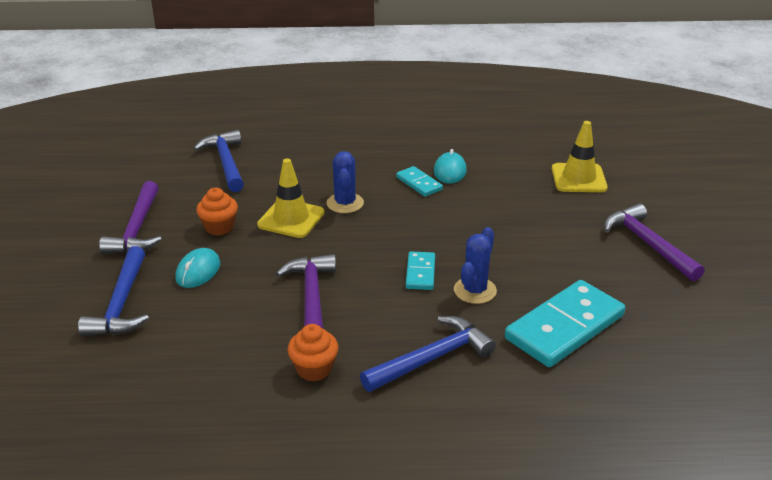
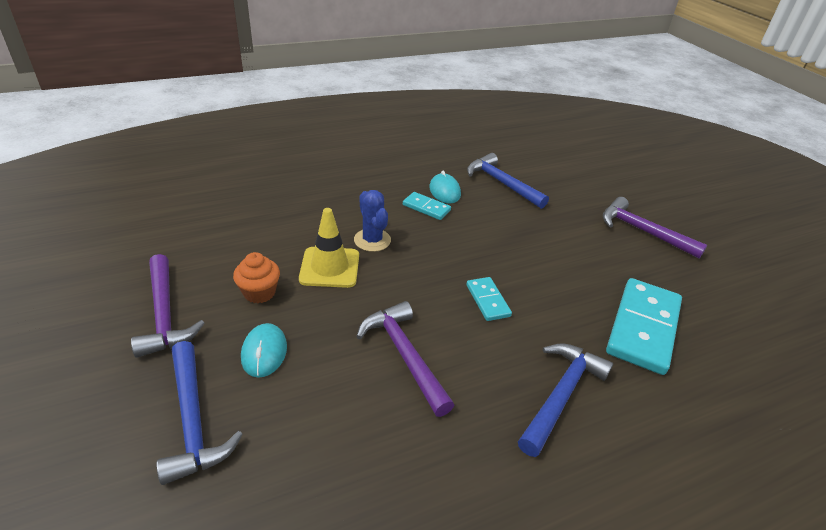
camera: 25 degrees left, 5 degrees up
(226, 163) = (226, 217): blue hammer -> blue hammer (502, 183)
(314, 369) = (460, 444): orange cupcake -> none
(475, 290) = (546, 308): blue cactus -> none
(578, 178) = (550, 181): yellow traffic cone -> none

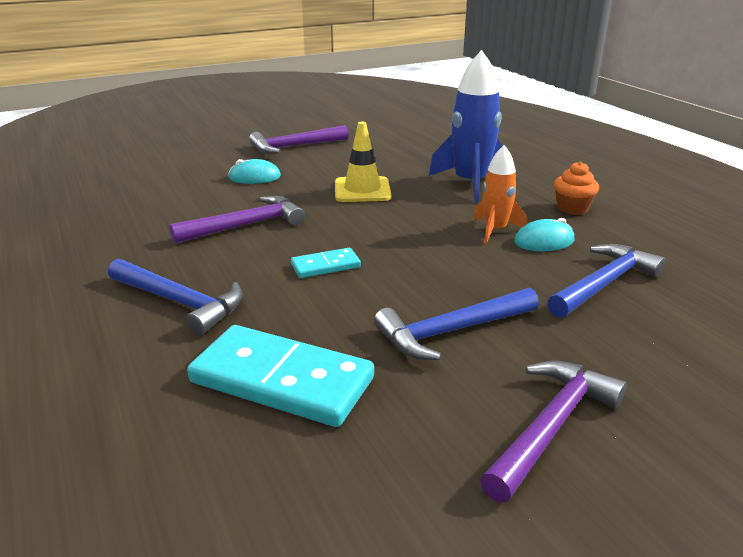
camera: 90 degrees right, 10 degrees down
(193, 419) = (197, 165): blue hammer -> blue hammer (452, 331)
(259, 292) = (322, 169): orange cupcake -> orange cupcake (572, 208)
(331, 203) = (470, 183): none -> blue rocket
(372, 240) = (413, 205): blue cactus -> none
(426, 208) = (495, 230): turquoise domino -> orange rocket

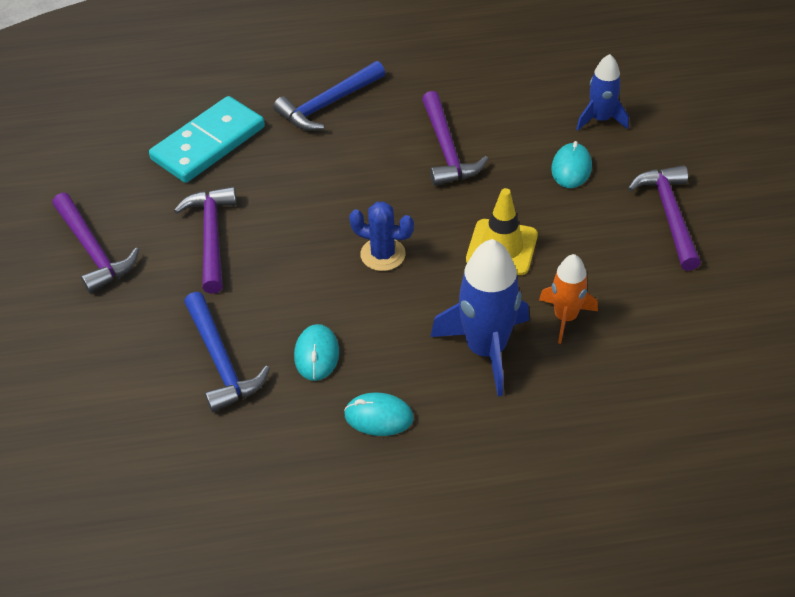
camera: 110 degrees right, 20 degrees up
(187, 173) = (600, 119): none -> blue rocket
(325, 266) = (344, 188): turquoise domino -> none
(404, 233) = (383, 254): none -> blue cactus
(452, 331) = (211, 237): blue hammer -> purple hammer
(495, 230) = (357, 325): orange rocket -> orange rocket (565, 317)
(572, 208) = (378, 417): orange cupcake -> turquoise mouse

